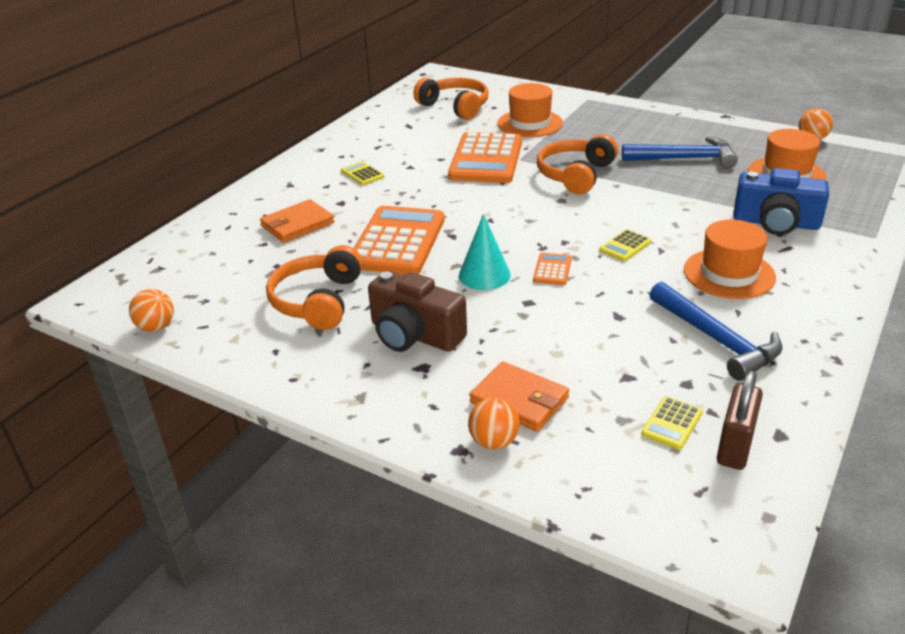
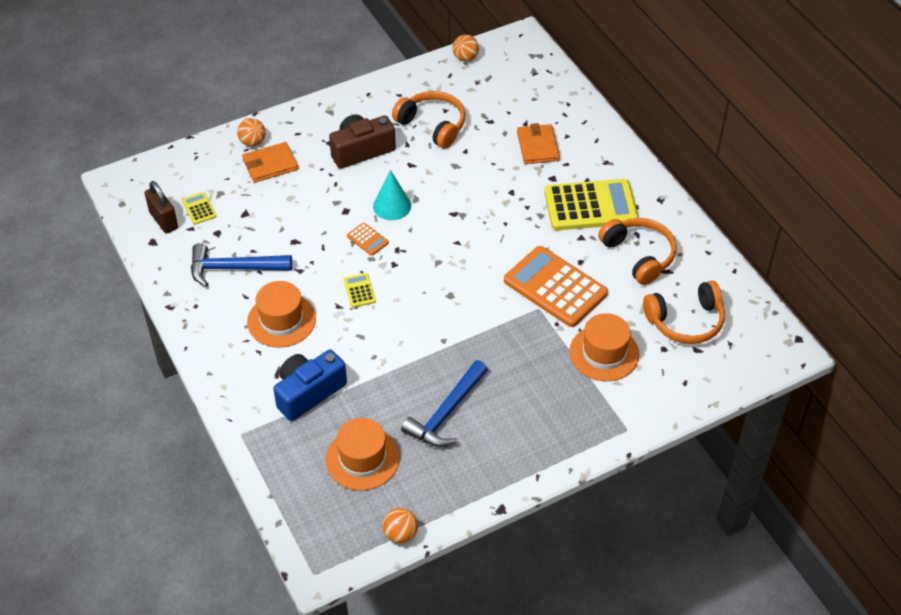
camera: 120 degrees right, 15 degrees up
(362, 174) = (590, 206): yellow calculator -> yellow calculator, size x2.36
(397, 242) = (470, 184): orange calculator -> none
(575, 175) = (481, 326): orange headphones -> orange headphones (639, 255)

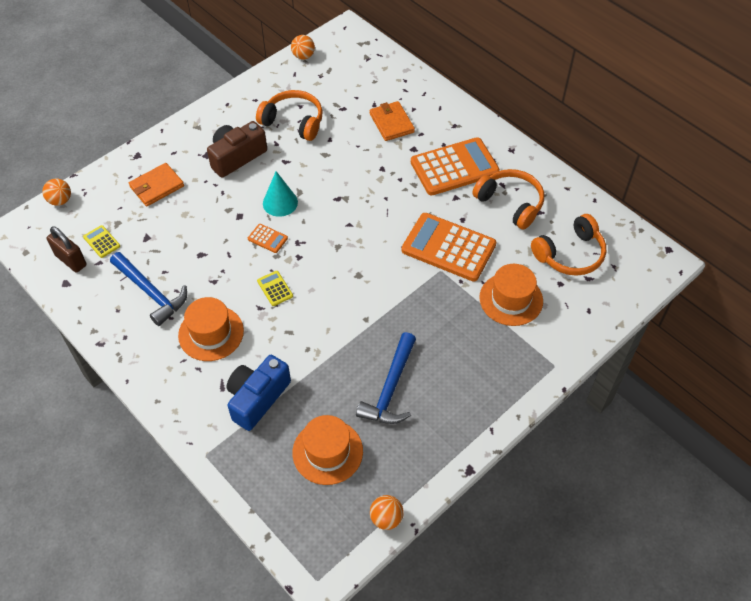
camera: 15 degrees left, 5 degrees up
(234, 268) = (151, 292): blue hammer -> blue hammer turned 120 degrees counterclockwise
(252, 142) = (134, 169): orange ball -> orange ball (60, 200)
(590, 206) = (454, 167): yellow calculator -> orange calculator

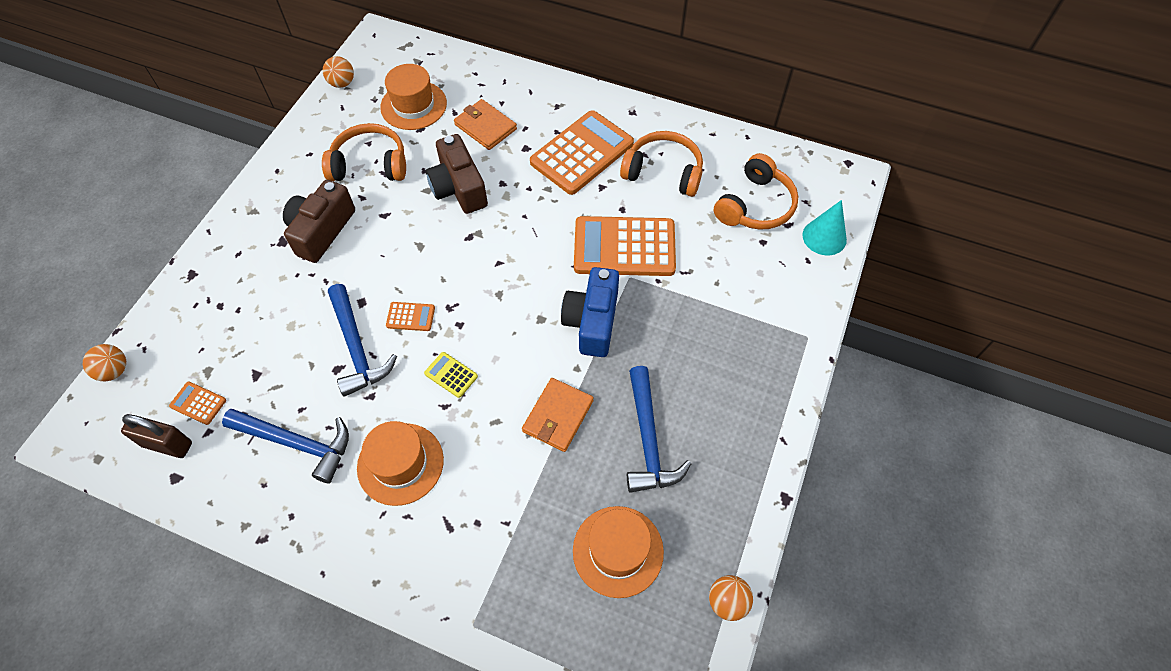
camera: 25 degrees left, 5 degrees up
(101, 242) = (198, 403): yellow calculator -> orange calculator
(157, 186) = (237, 304): orange wallet -> orange wallet (558, 416)
(221, 245) = (357, 348): none -> blue hammer
(257, 398) = (500, 522): blue camera -> blue camera (592, 321)
(280, 202) = (403, 267): turquoise cone -> turquoise cone (824, 237)
(348, 161) = (459, 188): none -> brown camera
(511, 299) = (722, 280): orange hat -> orange hat (413, 105)

